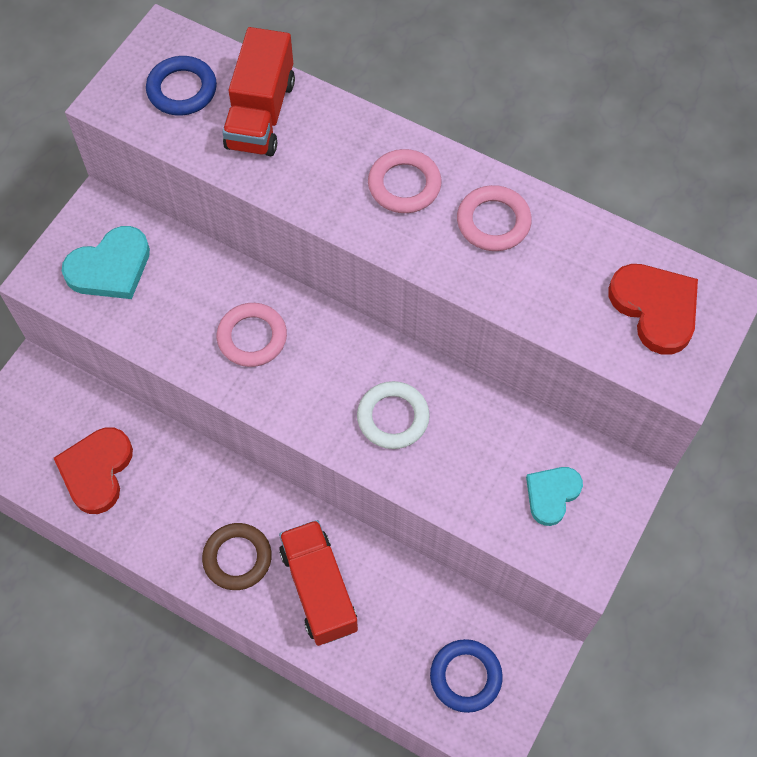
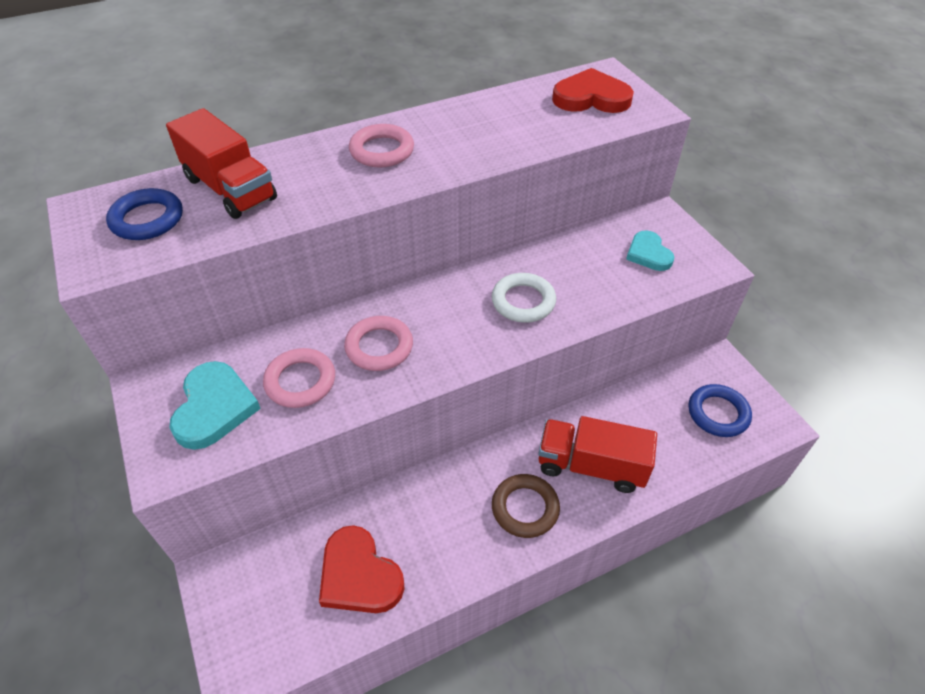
camera: 55 degrees left, 15 degrees down
(493, 222) = (458, 128): pink ring -> pink ring (300, 381)

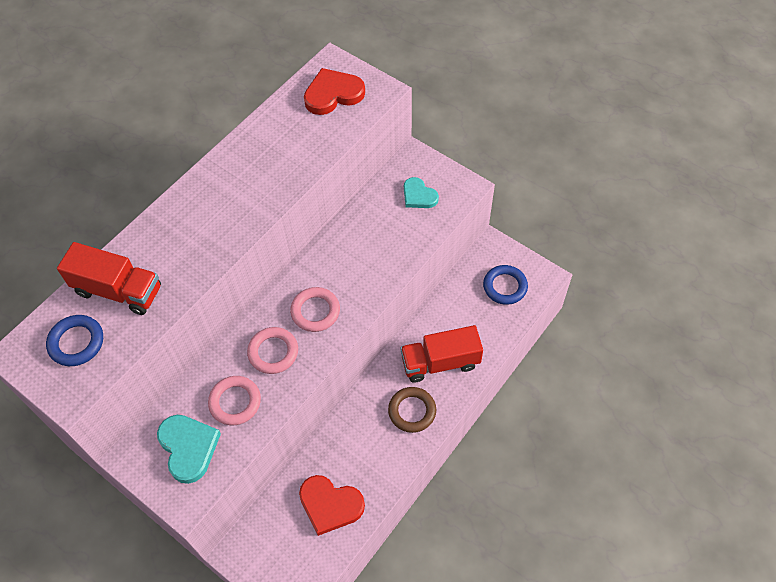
camera: 25 degrees left, 10 degrees up
(382, 151) = (208, 209): pink ring -> pink ring (315, 311)
(523, 301) = (352, 273): white ring -> none

